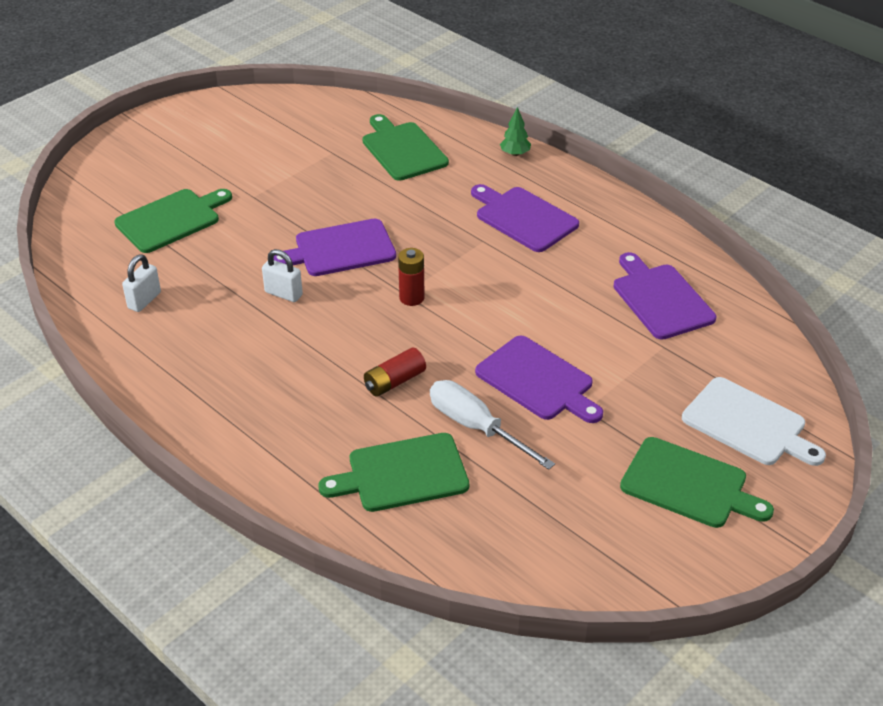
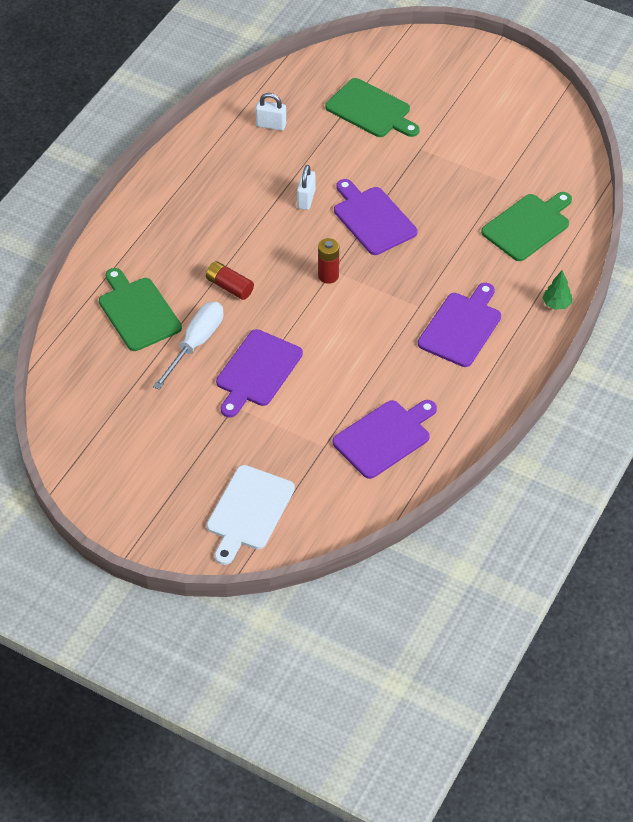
camera: 75 degrees right, 10 degrees up
(689, 485) = (172, 479): green cutting board -> none

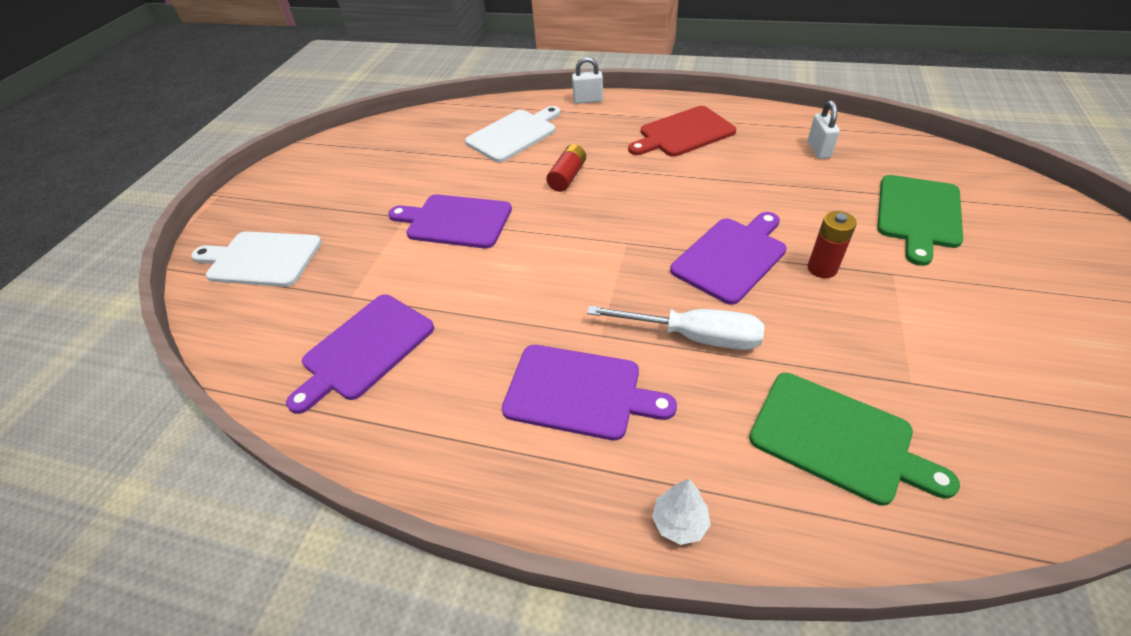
camera: 80 degrees right, 5 degrees down
(138, 311) = (514, 134): green cutting board -> white cutting board
(195, 343) = (484, 174): white screwdriver -> white screwdriver (693, 336)
(202, 195) = (683, 133): none -> red cutting board
(306, 199) = (725, 198): white padlock -> white padlock (588, 100)
(328, 276) = (616, 241): red battery -> red battery (822, 268)
(384, 437) = (364, 349): purple cutting board -> purple cutting board turned 90 degrees clockwise
(556, 304) = (679, 522): green tree -> white tree

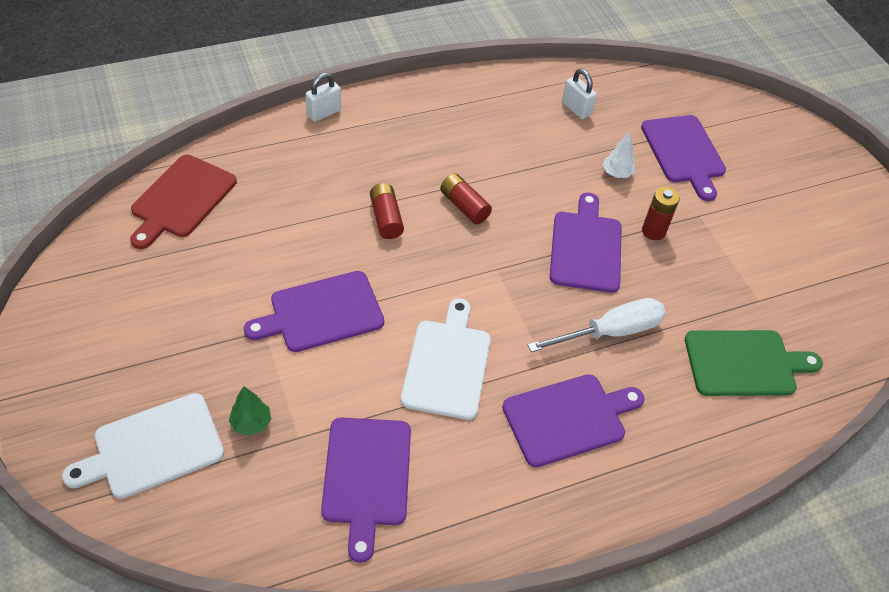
camera: 45 degrees left, 5 degrees up
(332, 272) = (251, 423): none -> green tree
(514, 134) = (284, 185): white cutting board -> white cutting board (447, 364)
(641, 189) = (464, 206): none -> red battery
(679, 522) = (699, 471): white tree -> white tree (616, 173)
(683, 133) = (451, 127): red cutting board -> red cutting board (181, 199)
(918, 214) = (684, 152): green cutting board -> purple cutting board

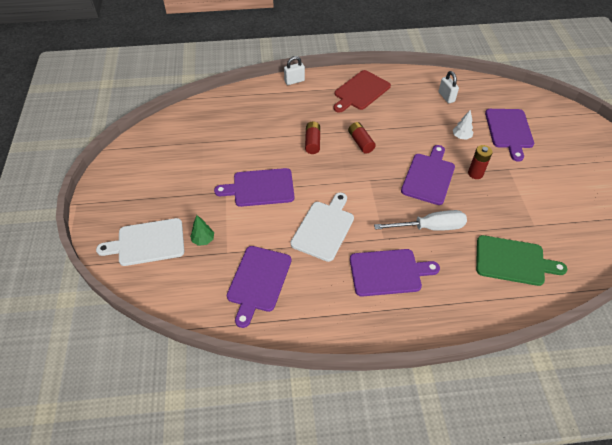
camera: 20 degrees right, 0 degrees up
(181, 199) = (202, 116): red cutting board -> red cutting board (360, 91)

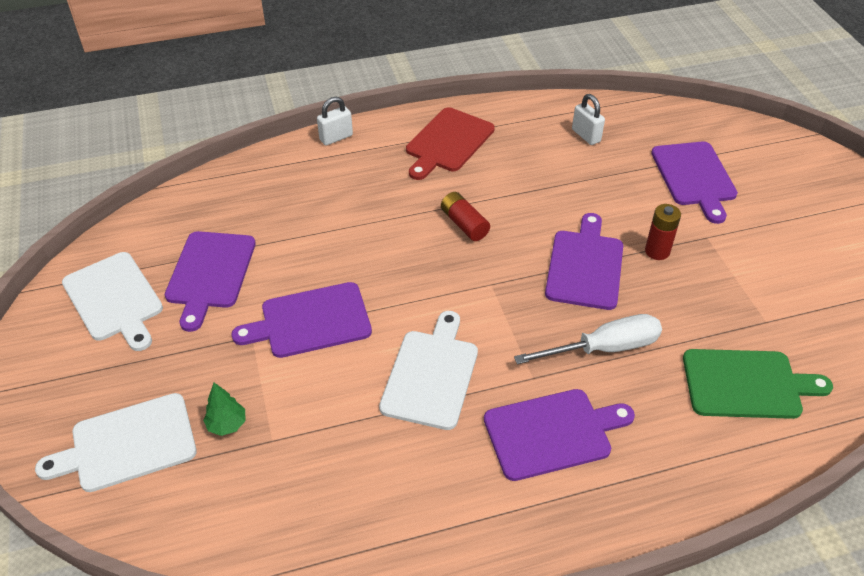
camera: 10 degrees left, 5 degrees down
(153, 160) = (114, 299): none -> white cutting board
(258, 281) = (336, 482): purple cutting board -> purple cutting board (210, 273)
(312, 142) = (385, 234): red battery -> none
(461, 137) = (622, 196): white tree -> none

